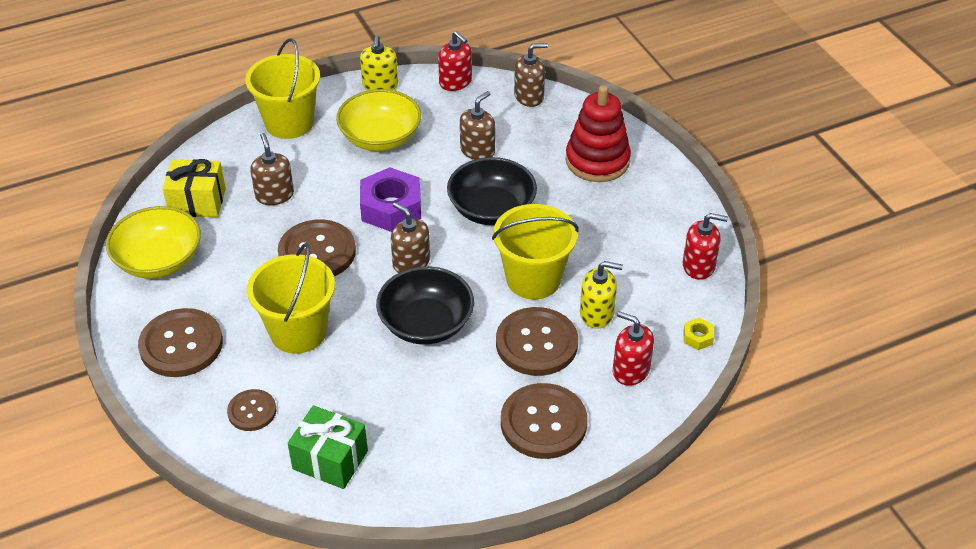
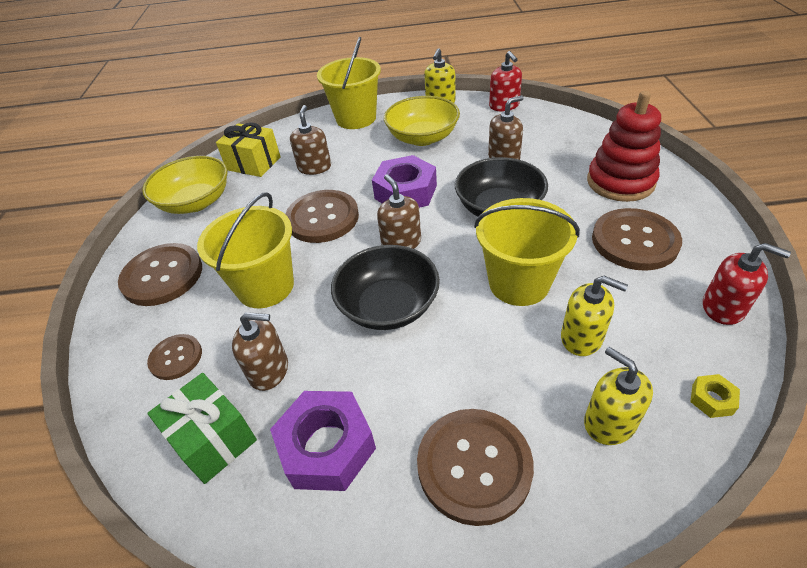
camera: 25 degrees right, 0 degrees up
(427, 440) = (327, 446): none -> purple nut
(529, 96) = (566, 122): brown soap dispenser -> brown soap dispenser (269, 370)
(536, 343) = (499, 356): brown button -> brown button (634, 241)
(630, 370) = (609, 422): red soap dispenser -> yellow soap dispenser

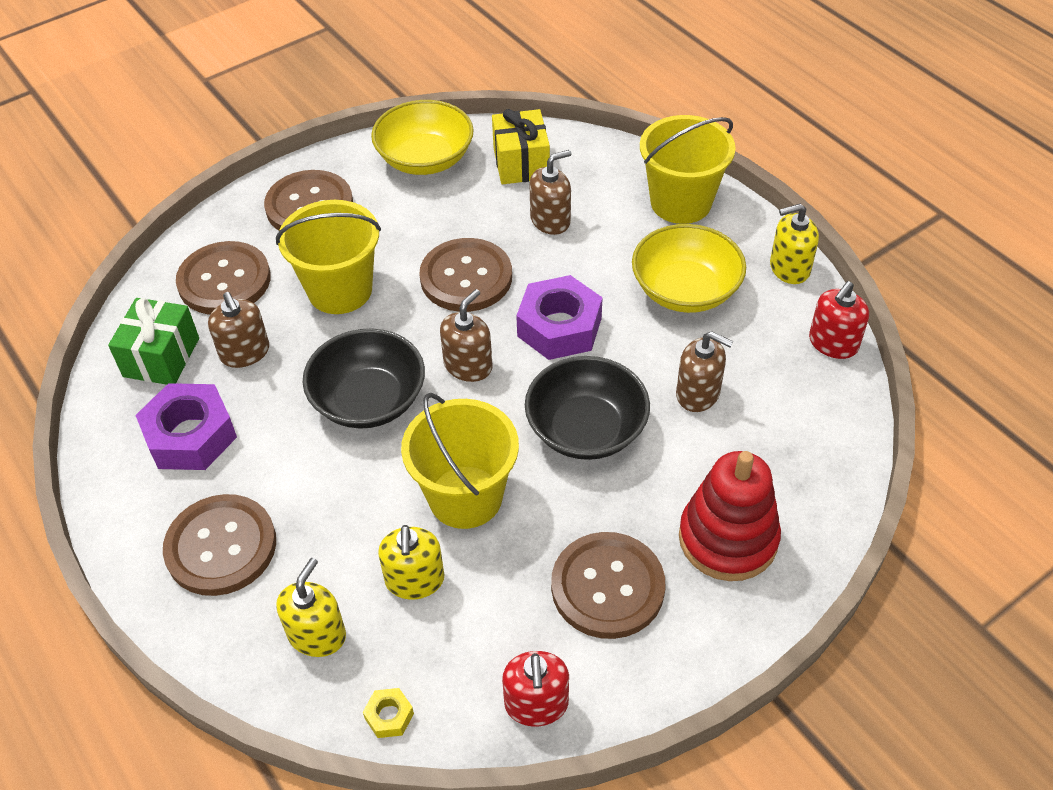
camera: 55 degrees right, 5 degrees up
(176, 358) = (224, 280): brown button -> brown button, size x1.78

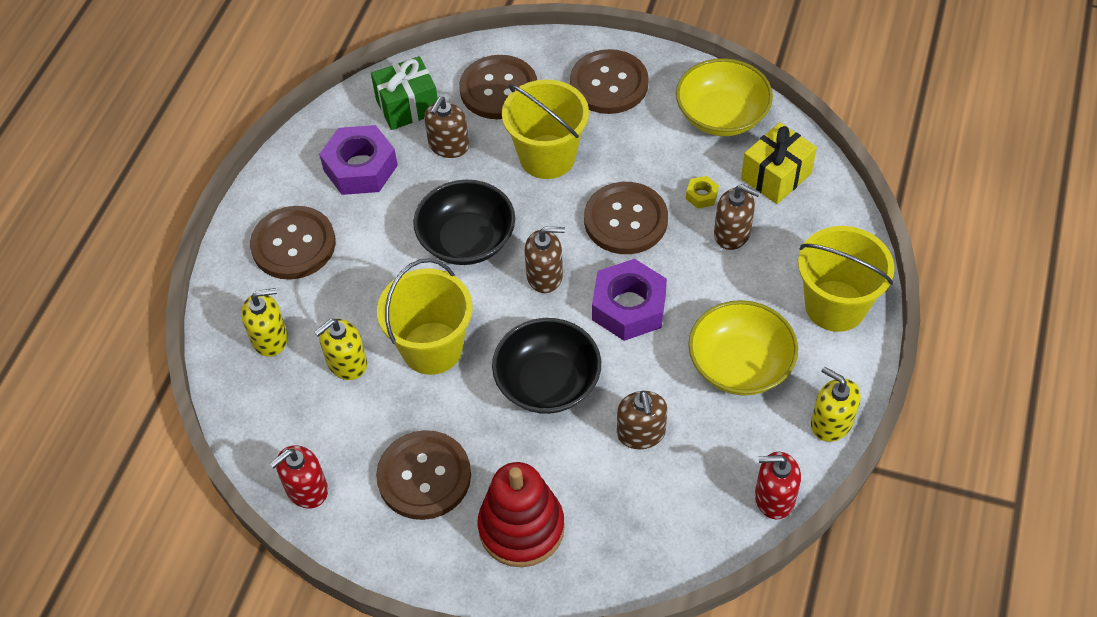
camera: 55 degrees right, 5 degrees up
(389, 716) = (242, 414): yellow nut -> yellow nut (701, 195)

